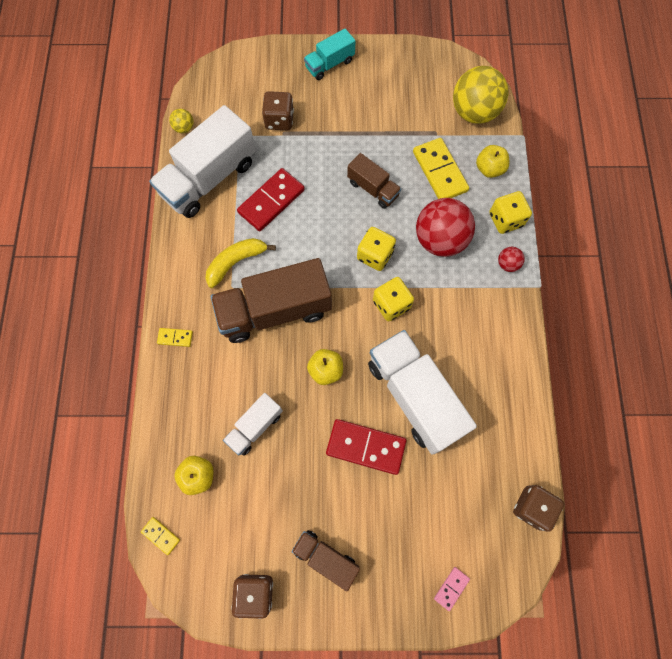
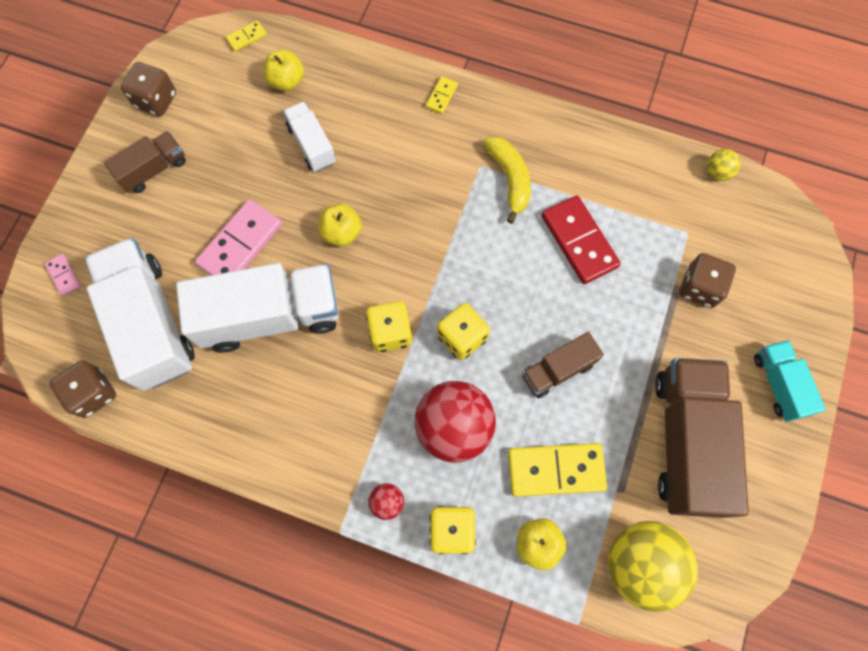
camera: 110 degrees right, 0 degrees up
(209, 178) = (634, 181): white truck -> white truck (151, 323)
(275, 311) = (433, 202): brown truck -> brown truck (686, 441)
(365, 447) = (240, 244): red domino -> pink domino

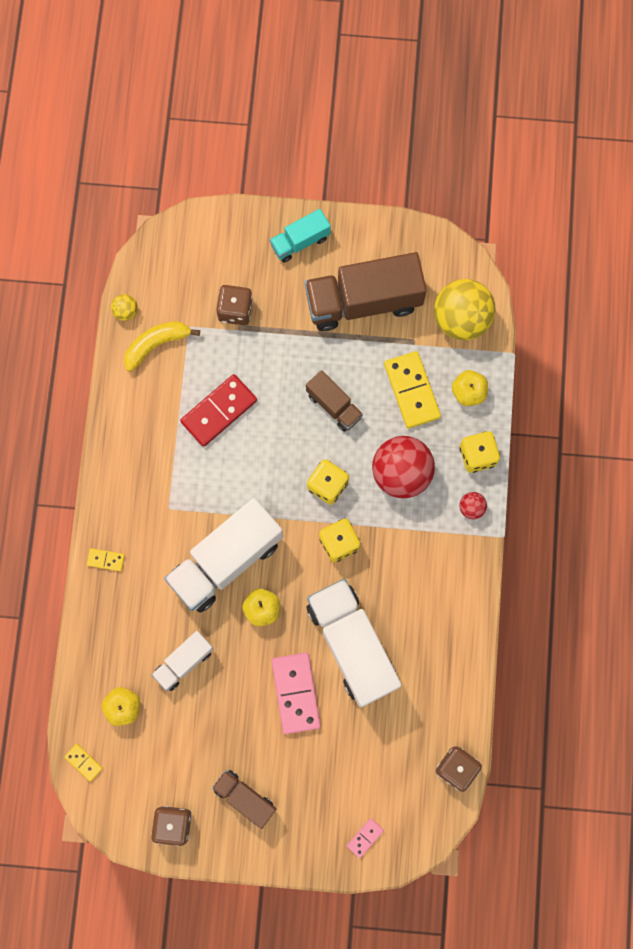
camera: 105 degrees left, 5 degrees up
(151, 323) = (386, 744): white truck -> white truck (226, 561)
(240, 244) = (295, 693): pink domino -> pink domino turned 60 degrees clockwise
(510, 179) = (175, 480): yellow banana -> yellow banana (156, 344)

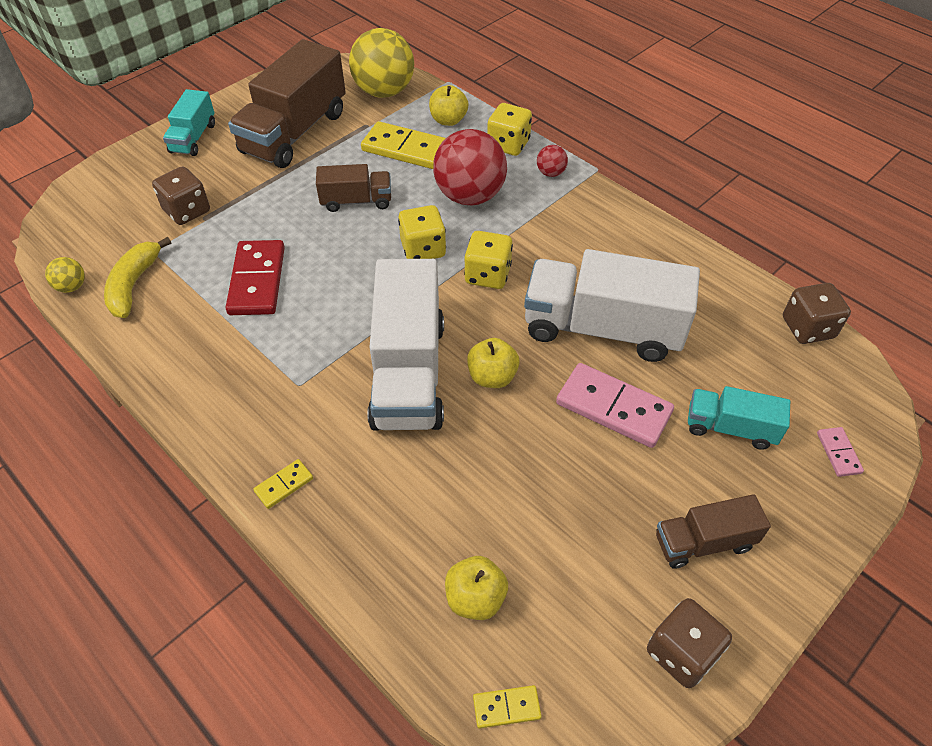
camera: 50 degrees left, 25 degrees down
(184, 662) = (481, 490): white truck -> none
(334, 767) = (730, 428): none -> turquoise truck

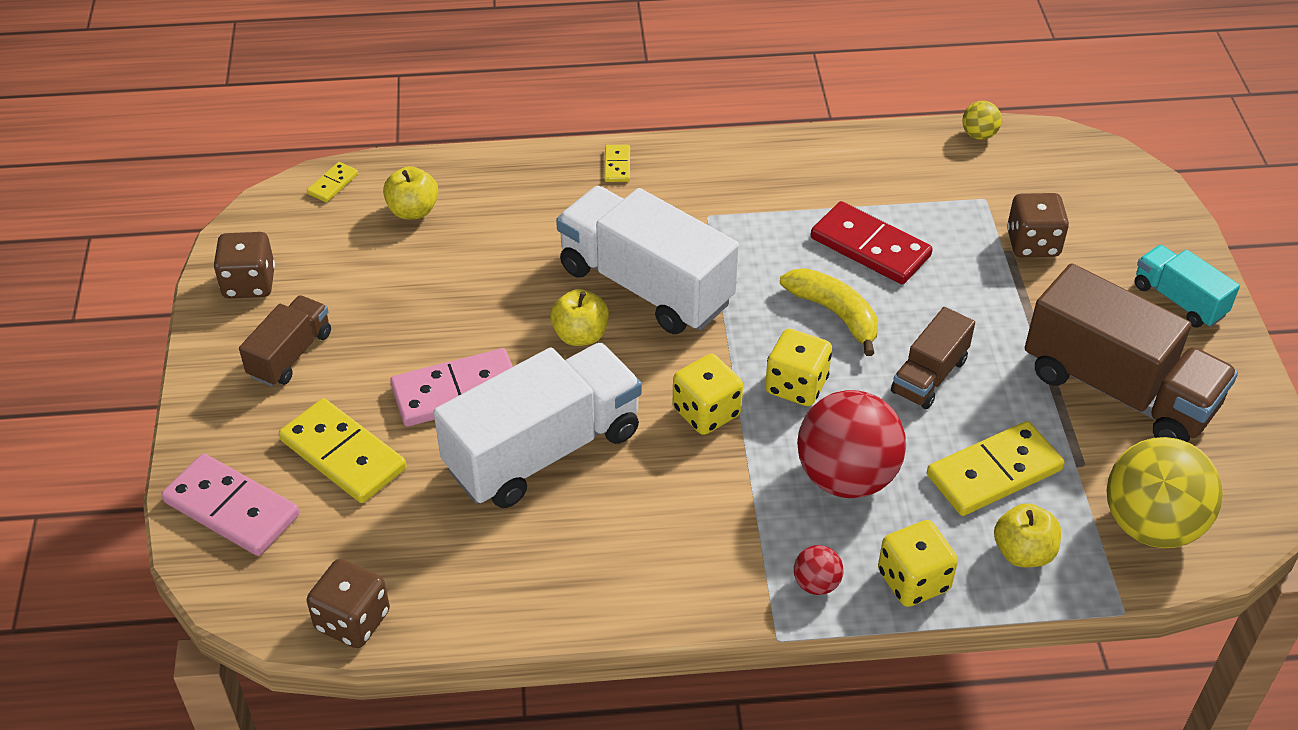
camera: 130 degrees right, 5 degrees down
(134, 285) = (944, 170): yellow banana -> yellow banana (835, 314)
(295, 133) = (1118, 389): brown truck -> brown truck turned 150 degrees clockwise
(730, 428) = (343, 454): turquoise truck -> yellow domino
(838, 453) = (232, 508): pink domino -> pink domino, size x2.10

